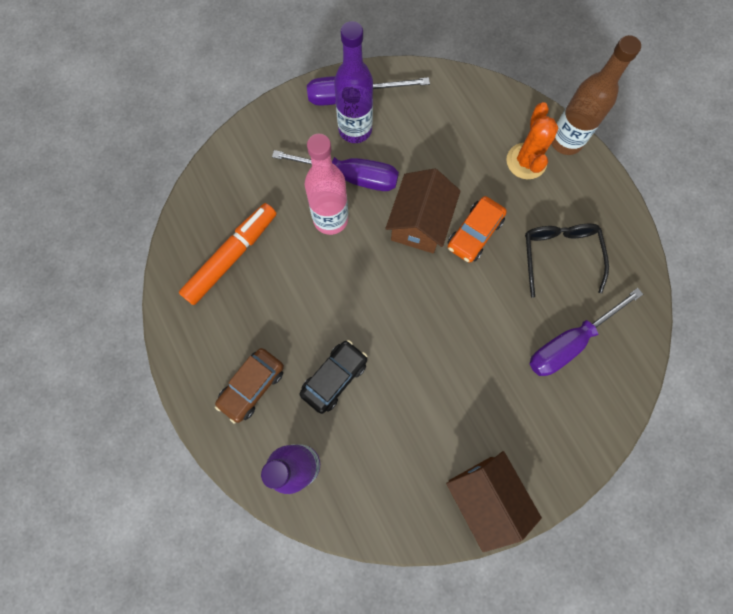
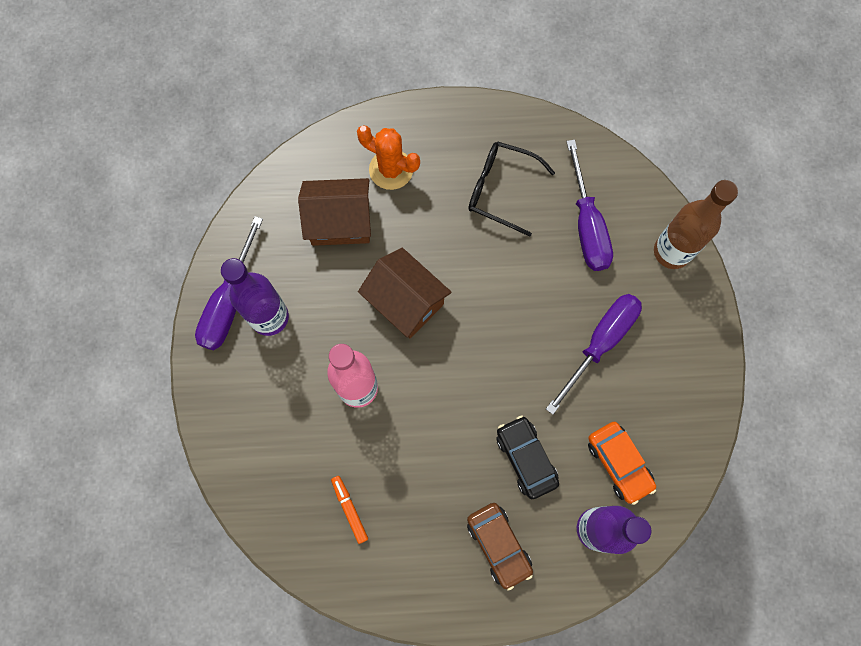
camera: 65 degrees left, 0 degrees up
(232, 257) = (350, 509): orange marker -> orange marker, size x0.49
(351, 176) = (321, 346): purple screwdriver -> purple screwdriver (600, 343)
(474, 234) = (442, 255): orange car -> orange car (619, 463)
(484, 496) = (693, 370): brown house -> brown house (340, 222)
(565, 141) = (388, 123): brown bottle -> brown bottle (671, 252)

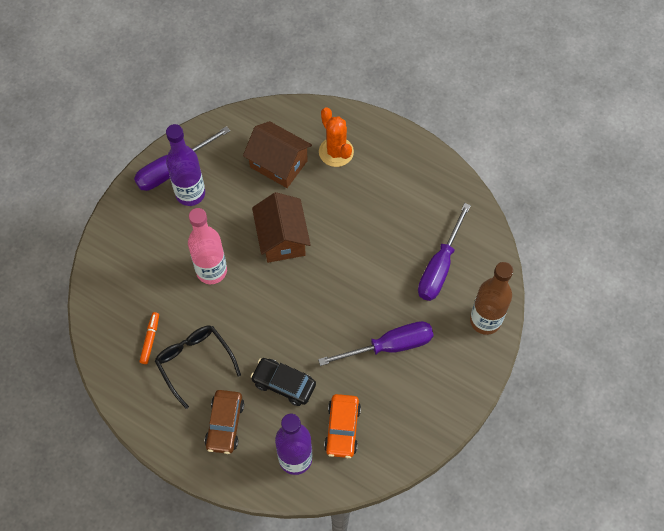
camera: 35 degrees right, 10 degrees down
(502, 190) = (399, 209): black glasses -> black glasses (195, 363)
(525, 458) = (283, 384): black car -> black car turned 75 degrees counterclockwise

